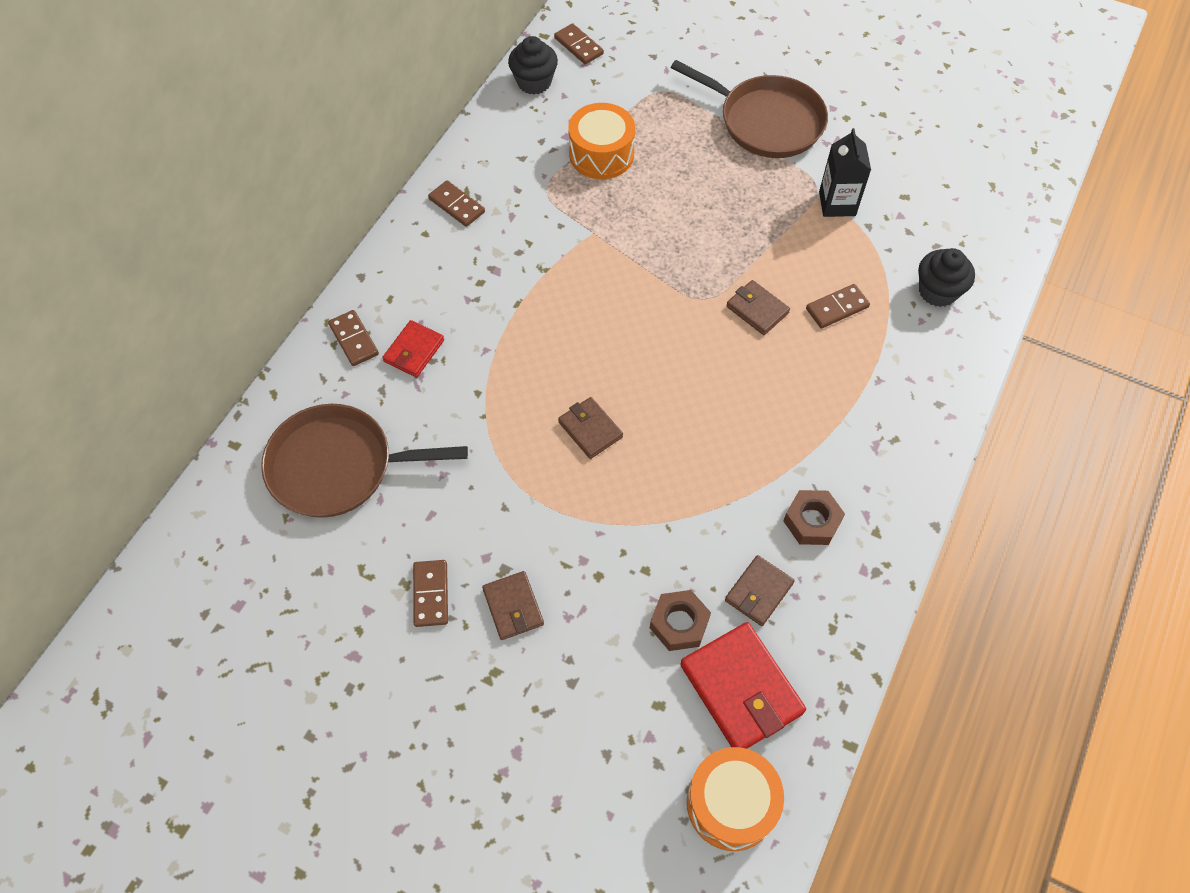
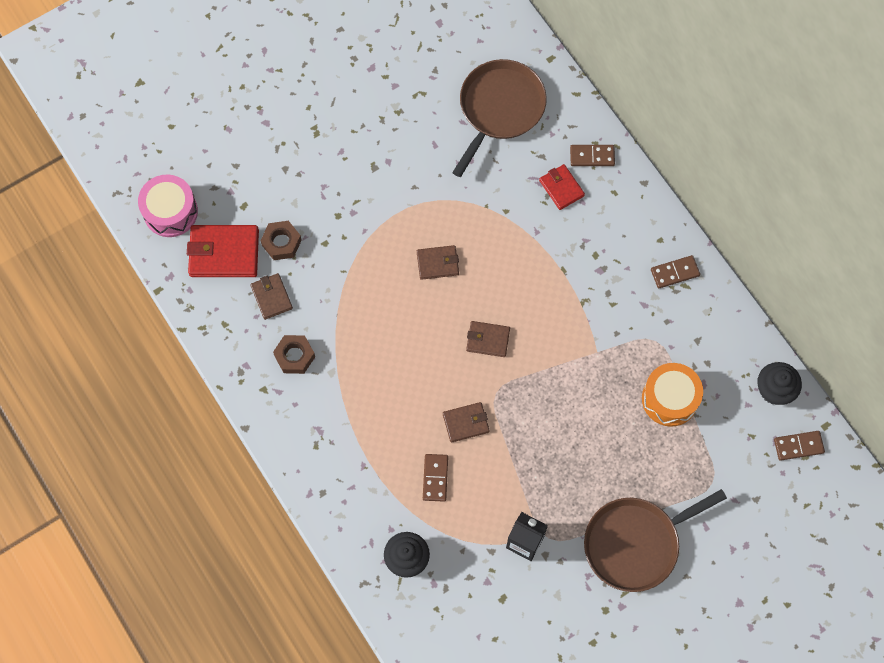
camera: 120 degrees right, 10 degrees up
(431, 594) = (383, 122): brown domino -> none
(513, 607) = (348, 161): brown wallet -> brown wallet (488, 340)
(731, 803) = (170, 212): orange drum -> pink drum

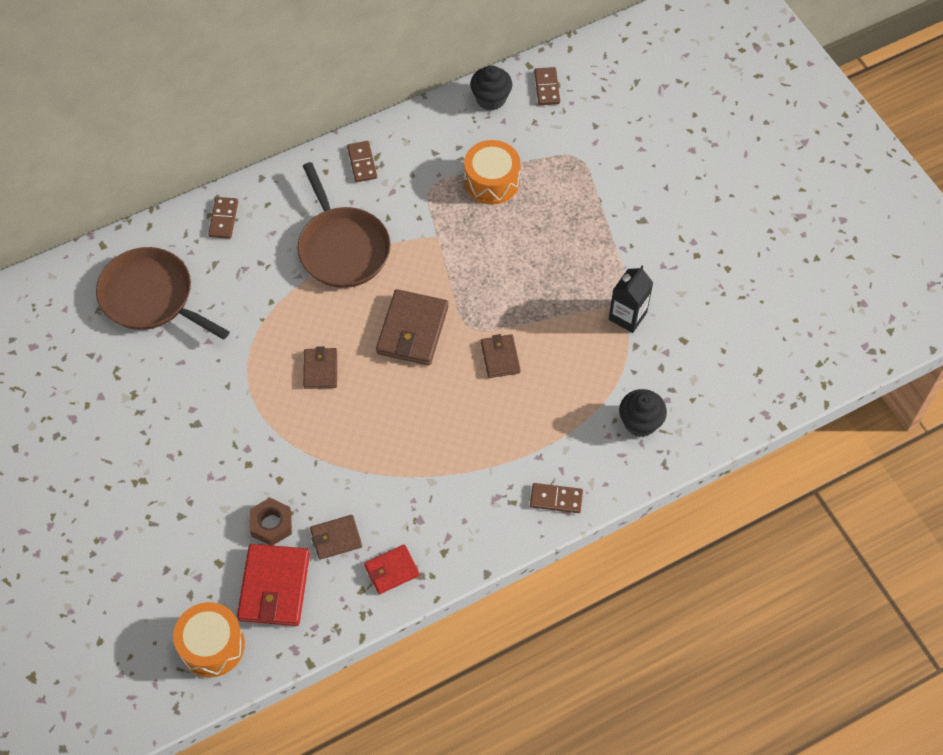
camera: 85 degrees left, 10 degrees down
(170, 212) = (212, 645): pink drum -> orange drum
(294, 356) = (409, 518): brown nut -> none
(435, 478) = (557, 390): brown domino -> brown domino (556, 499)
(488, 340) = (412, 330): brown wallet -> brown wallet, size x1.72
(561, 188) = (254, 249): red wallet -> red wallet (391, 570)
(636, 543) = (633, 224): brown pan -> brown pan (342, 248)

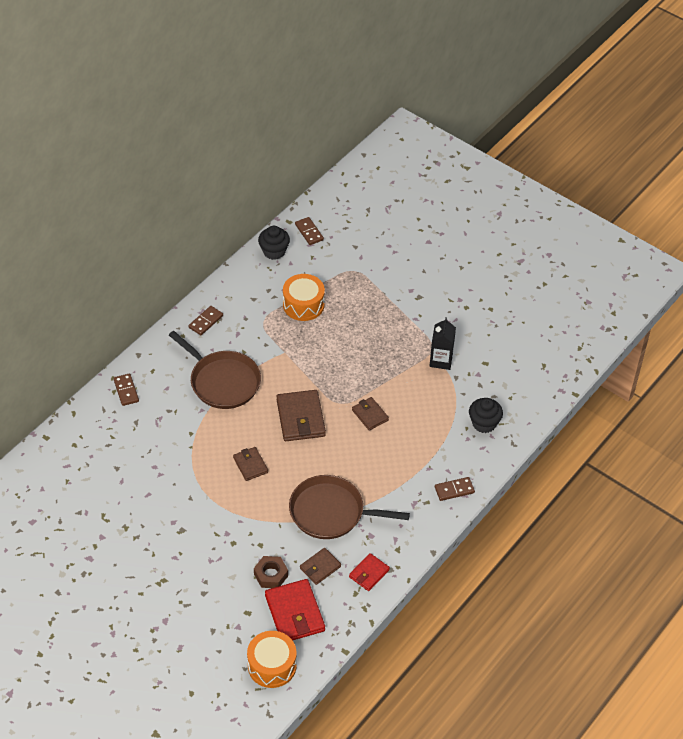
camera: 25 degrees left, 10 degrees down
(151, 297) = (102, 459): brown pan -> brown pan (331, 512)
(362, 163) = (206, 322): brown domino -> brown domino turned 75 degrees clockwise

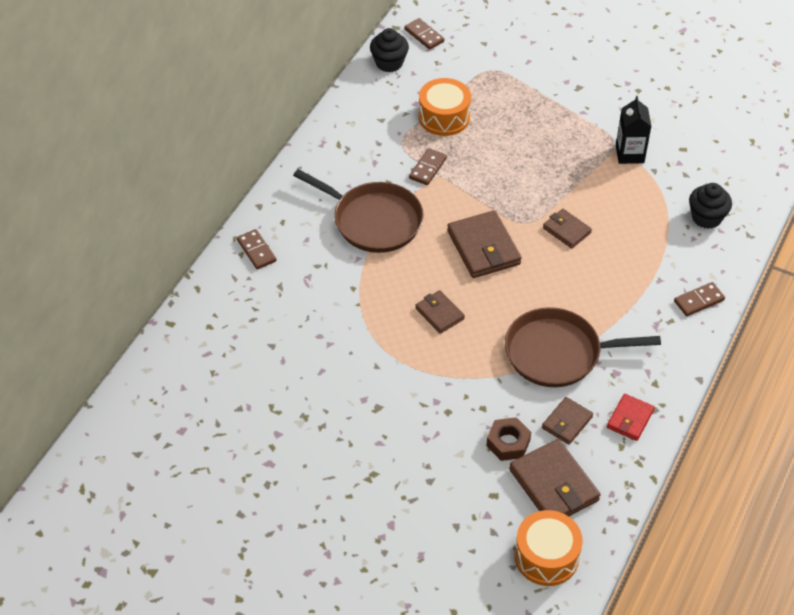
camera: 10 degrees left, 0 degrees up
(206, 322) = (331, 155): brown domino -> brown domino (428, 168)
(294, 613) = (554, 485): red wallet -> brown wallet

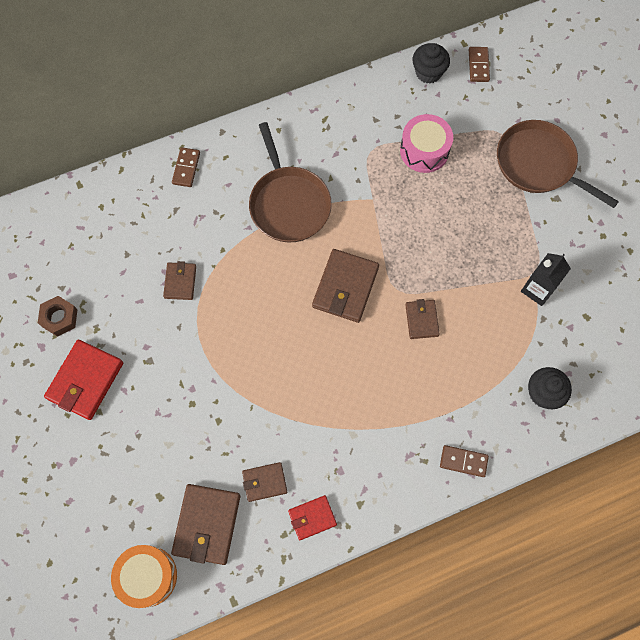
camera: 40 degrees right, 20 degrees up
(337, 460) = (85, 381): none -> red wallet
(428, 168) = (369, 187): brown domino -> none
(439, 313) = (261, 318): brown wallet -> brown wallet (180, 282)
(444, 117) = (424, 151): orange drum -> pink drum
(508, 443) = (208, 463): brown nut -> brown nut (59, 318)
(558, 353) = (314, 420): brown pan -> brown pan (539, 164)

